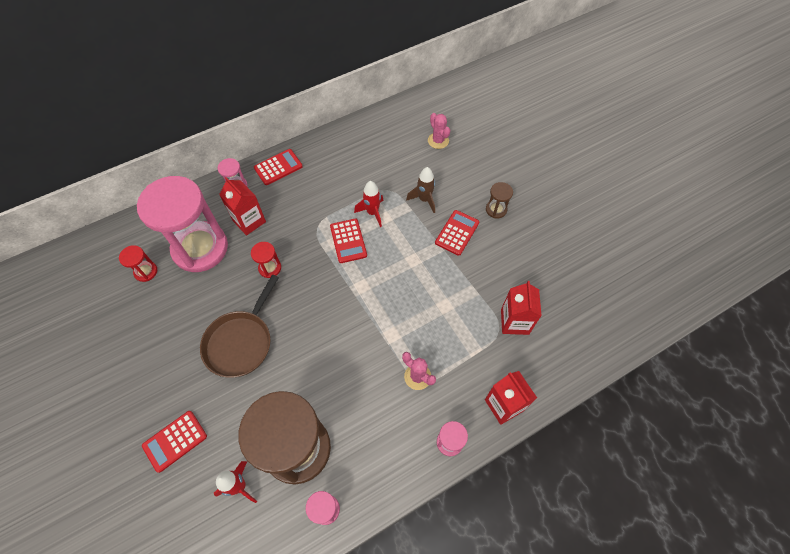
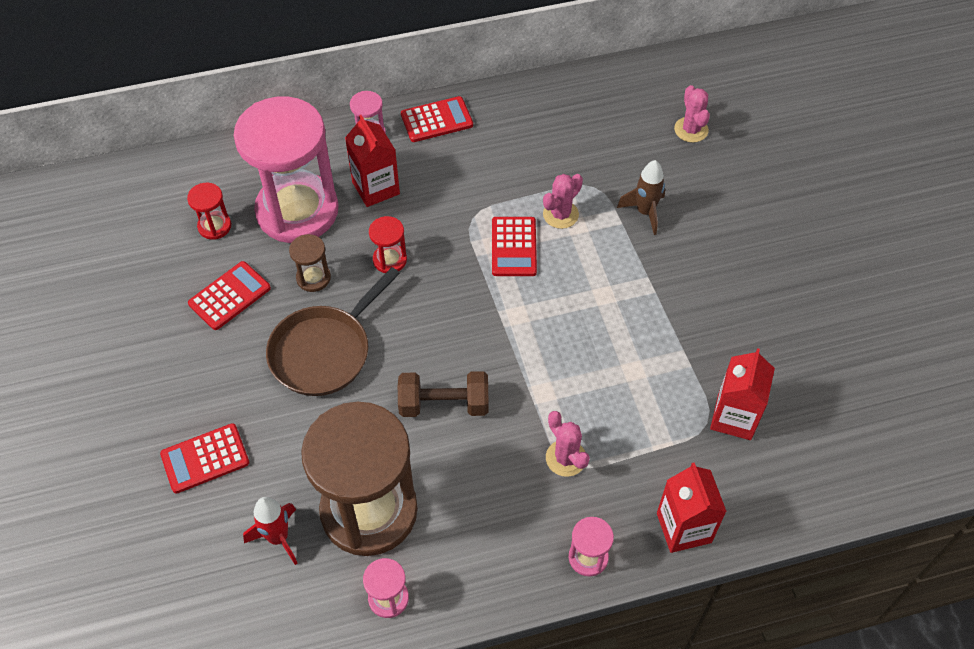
camera: 15 degrees right, 5 degrees down
(329, 359) = (444, 404): none -> brown dumbbell
(372, 213) = (560, 214): red rocket -> pink cactus
(457, 233) = (682, 271): red calculator -> red calculator (230, 296)
(496, 209) = (753, 250): brown hourglass -> brown hourglass (313, 278)

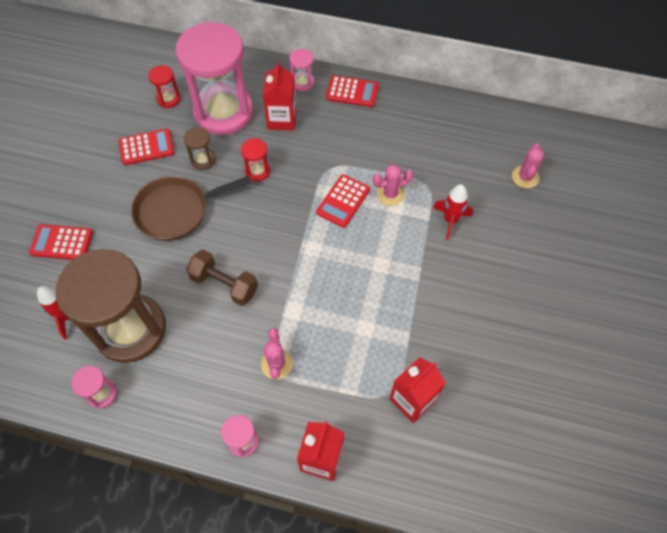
camera: 30 degrees right, 5 degrees up
(645, 212) = (450, 220): brown rocket -> red rocket

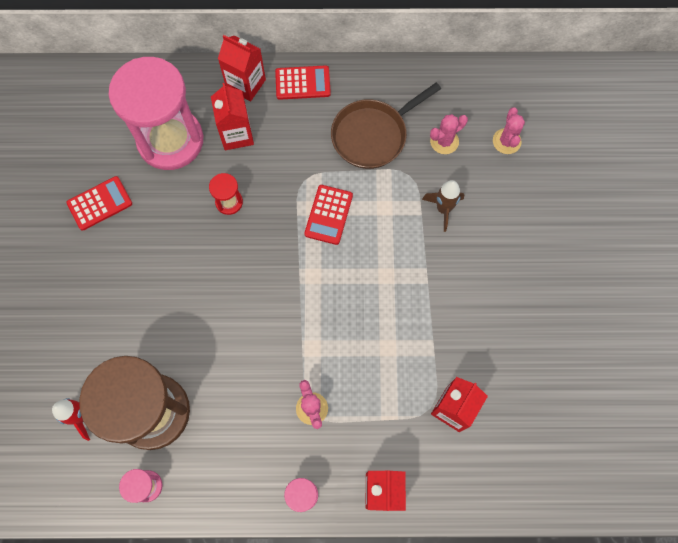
camera: 15 degrees left, 10 degrees up
(62, 242) = (46, 336): red calculator -> none
(168, 99) = (104, 139): red hourglass -> none
(177, 211) = (157, 269): brown pan -> brown pan (373, 135)
(203, 160) = (166, 203): brown hourglass -> none
(224, 284) = (234, 338): brown dumbbell -> none
(302, 82) = (246, 84): pink hourglass -> red carton
(390, 194) = (375, 194): pink cactus -> pink cactus (444, 141)
(450, 220) = (443, 209): red rocket -> brown rocket

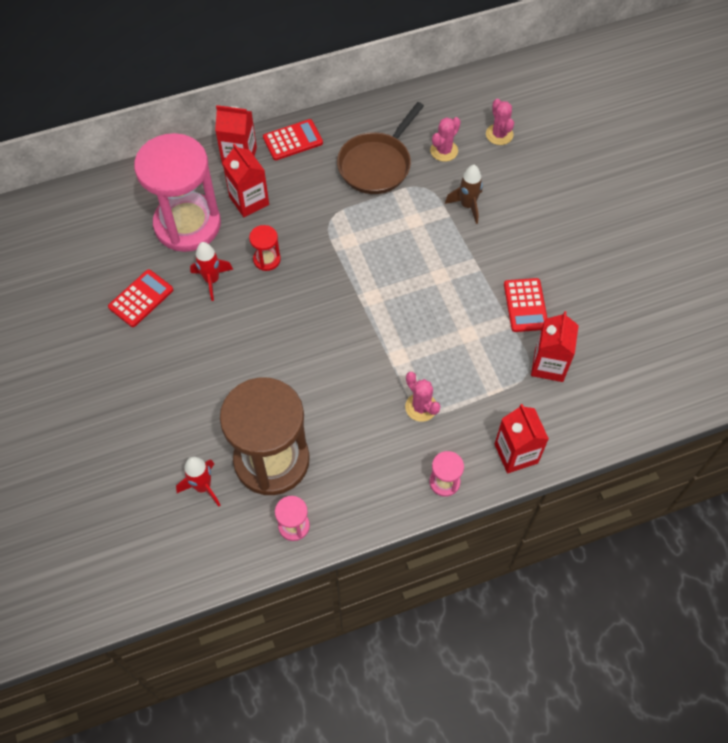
camera: 20 degrees left, 10 degrees down
(170, 206) = (212, 280): none -> red rocket
(328, 215) = (365, 242): red calculator -> red calculator (525, 305)

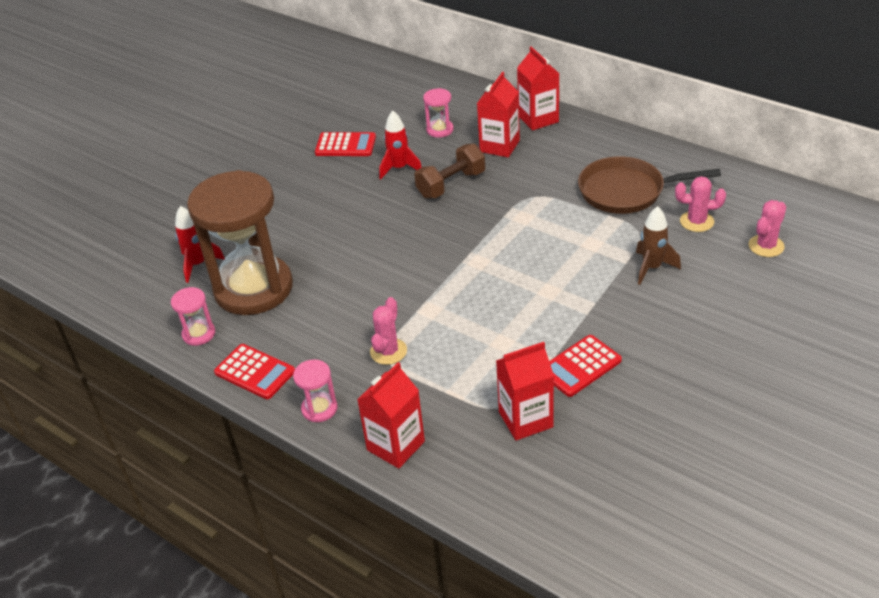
camera: 60 degrees right, 20 degrees down
(187, 224) = (440, 130): pink hourglass -> pink hourglass, size x0.40
(267, 259) = (451, 184): red hourglass -> brown dumbbell
(293, 140) = (591, 135): red calculator -> red calculator (255, 372)

